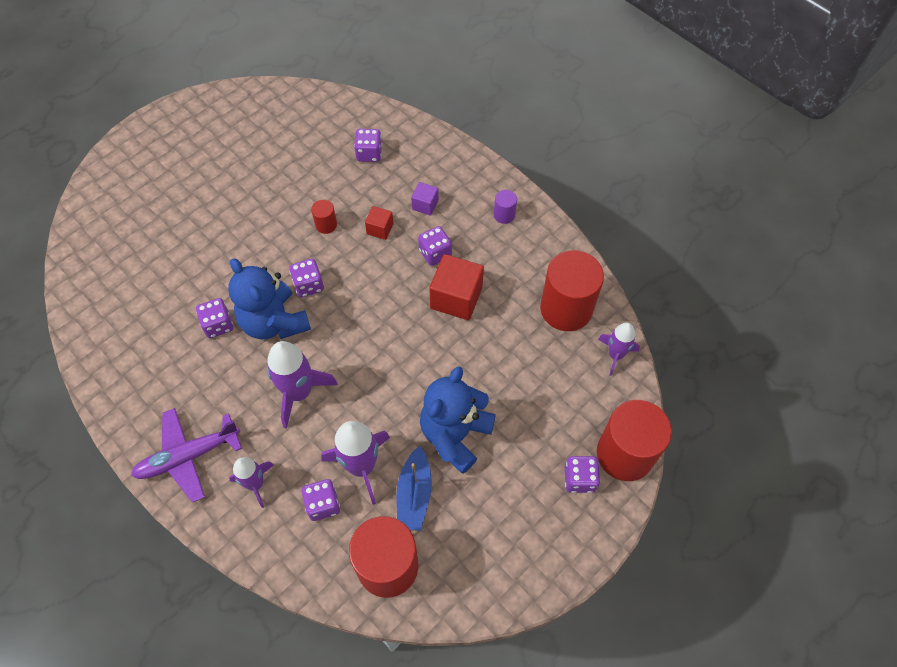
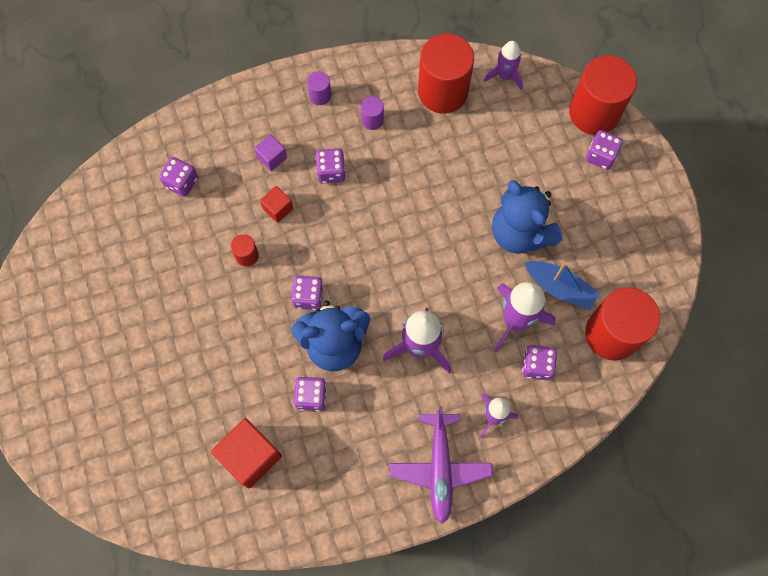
camera: 65 degrees left, 10 degrees up
(456, 298) = (387, 174): red cube -> red cube (250, 456)
(503, 264) = (372, 120): none -> purple cylinder

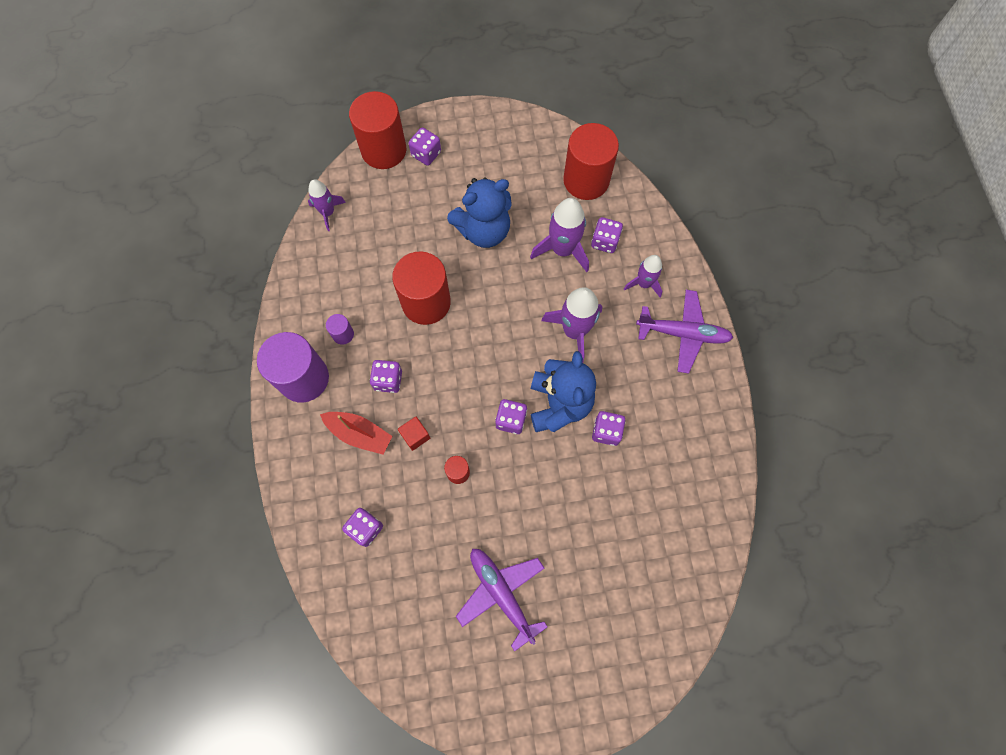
camera: 80 degrees left, 0 degrees up
(134, 317) = (501, 593): none -> purple plane
(250, 456) = (655, 494): red cube -> none
(272, 157) = (359, 434): purple cube -> red boat
(320, 95) = (303, 378): purple cylinder -> purple cylinder, size x2.28
(443, 91) = (329, 267): red cylinder -> red cylinder (426, 302)
(560, 288) = (539, 210): blue boat -> none

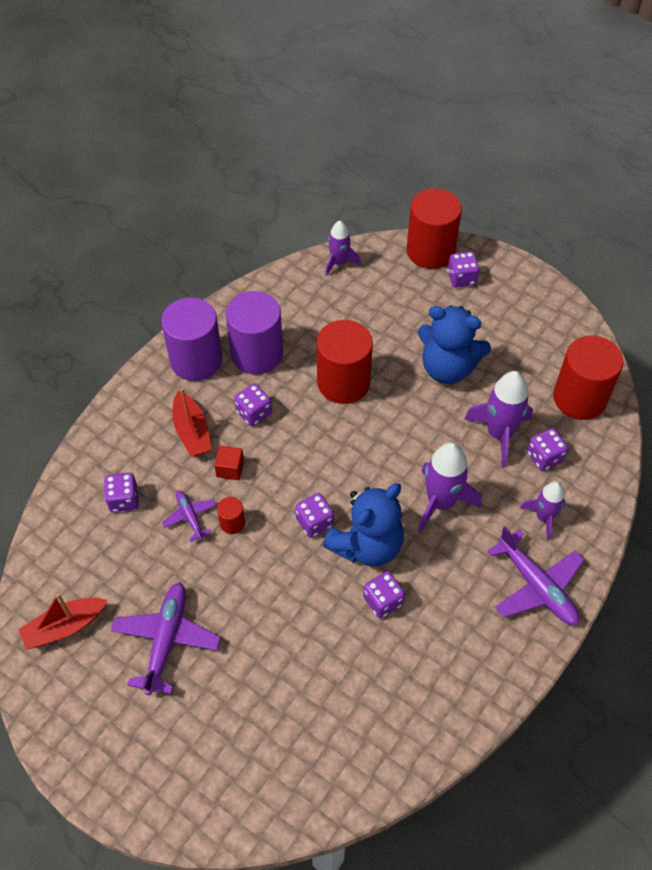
camera: 45 degrees right, 15 degrees down
(343, 334) = (257, 354): purple cylinder -> purple cylinder, size x2.28
(424, 655) = (64, 627): none -> red boat
(425, 495) = (190, 517): none -> purple plane

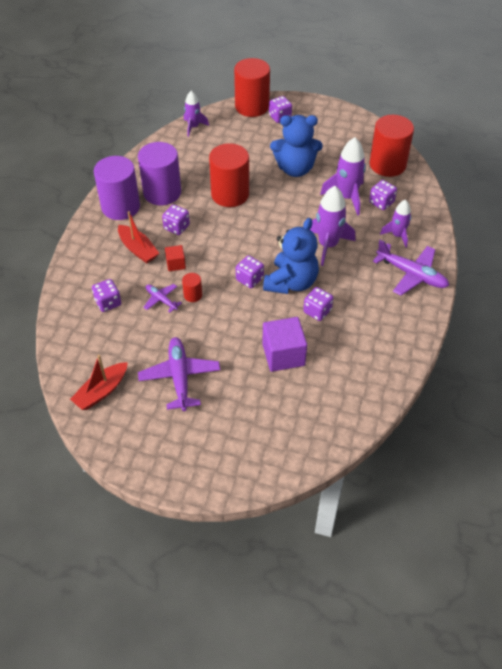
camera: 20 degrees left, 5 degrees down
(310, 652) = (283, 355): none -> purple cube

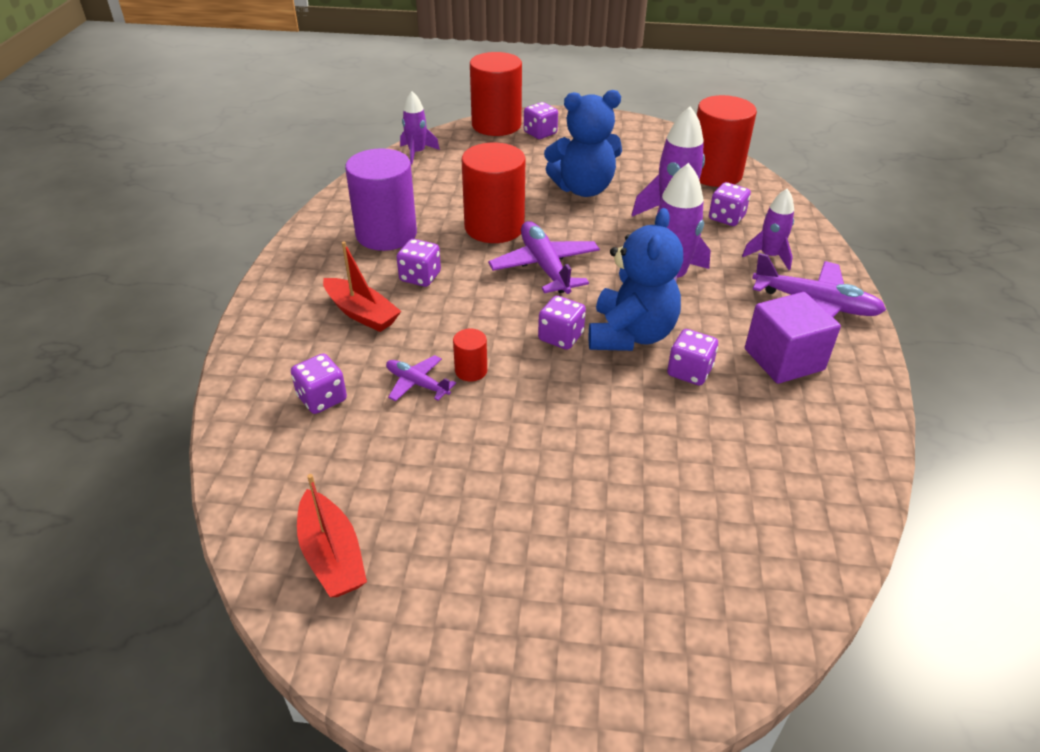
camera: 10 degrees left, 10 degrees down
(101, 391) = (332, 555): red boat -> red boat turned 60 degrees counterclockwise
(120, 207) = (322, 258): purple cylinder -> none
(176, 264) = (430, 328): red cube -> none
(180, 377) = (480, 508): purple plane -> purple plane (545, 266)
(283, 355) = (658, 446): purple cube -> purple cube (784, 359)

